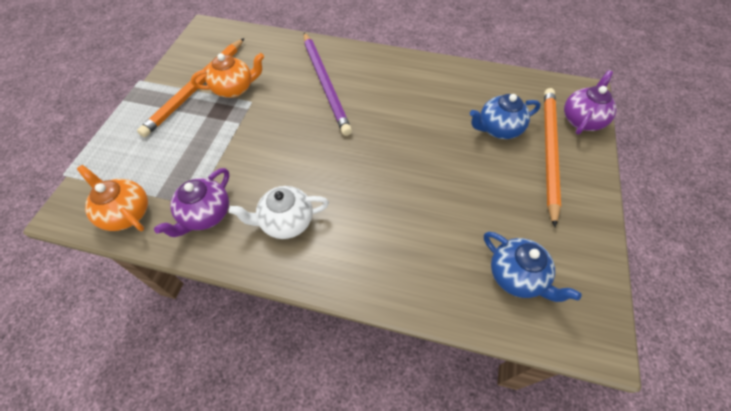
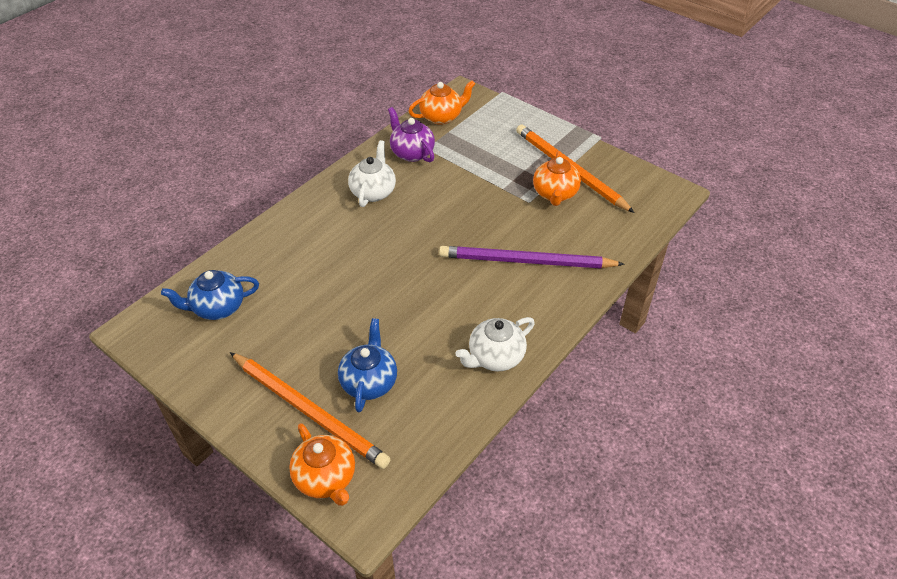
camera: 115 degrees right, 10 degrees down
(427, 74) = (495, 357): none -> white teapot
(582, 120) = (326, 478): purple teapot -> orange teapot

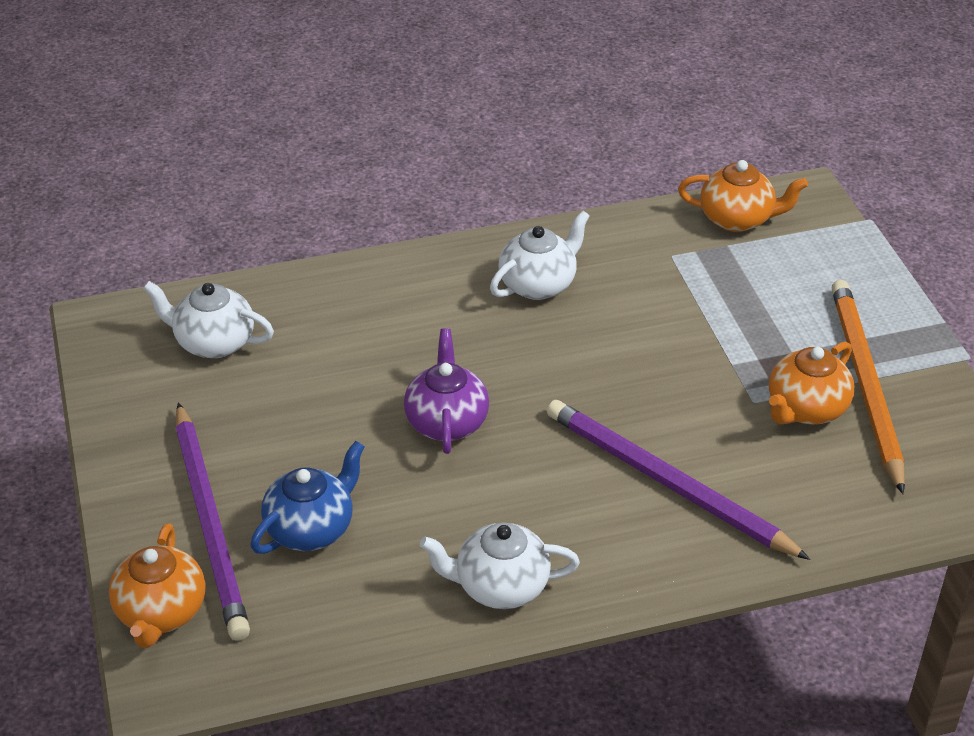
camera: 35 degrees right, 5 degrees down
(217, 308) = (213, 342): blue teapot -> white teapot
(309, 411) = (210, 524): orange pencil -> purple pencil
(411, 153) = (643, 253): purple teapot -> purple teapot (446, 421)

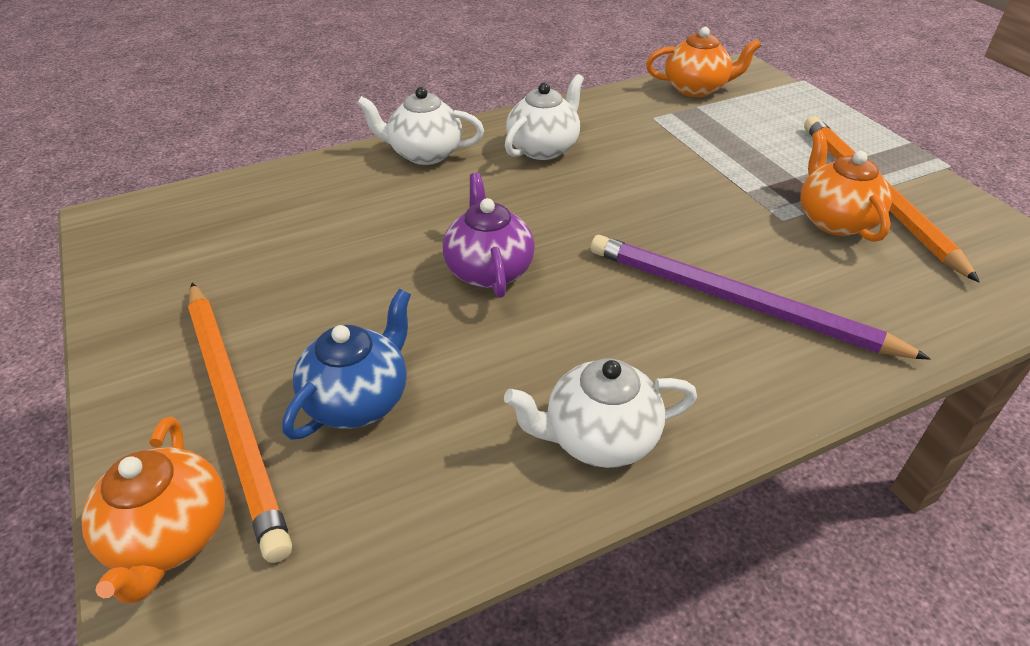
camera: 10 degrees left, 0 degrees up
(210, 524) = (234, 410): purple pencil -> orange pencil
(213, 342) = (232, 225): white teapot -> white teapot (424, 154)
(805, 409) = (834, 220): orange teapot -> orange teapot turned 135 degrees clockwise

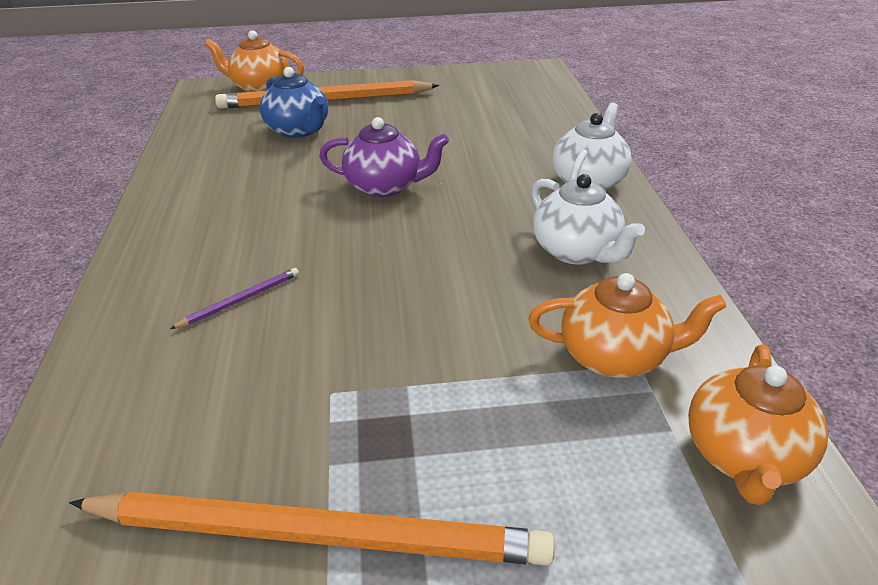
camera: 110 degrees right, 5 degrees down
(598, 438) = (186, 197): white teapot -> none
(736, 301) = (240, 300): purple pencil -> purple pencil, size x0.40
(834, 220) = (296, 444): orange teapot -> orange teapot (615, 356)

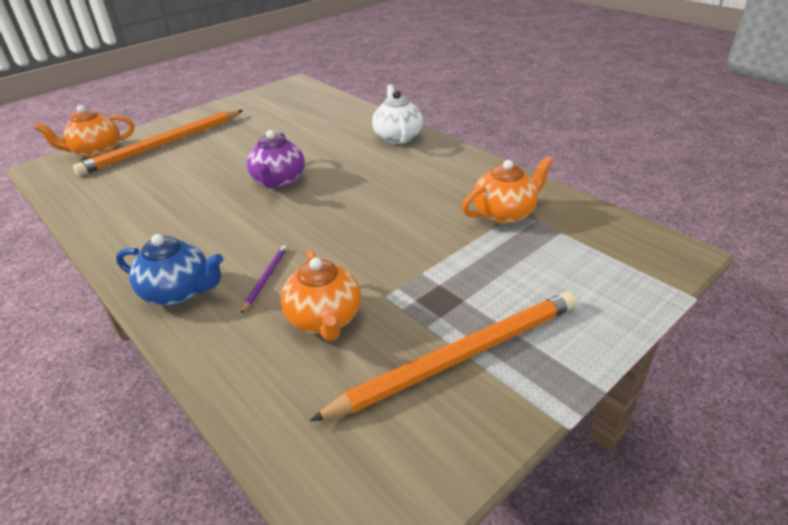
camera: 35 degrees left, 0 degrees up
(299, 130) = (169, 169): blue teapot -> blue teapot (179, 292)
(385, 186) = (279, 181): purple teapot -> purple teapot turned 120 degrees clockwise
(577, 251) = (432, 174): white teapot -> none
(744, 457) = (598, 228): orange teapot -> orange teapot (325, 319)

